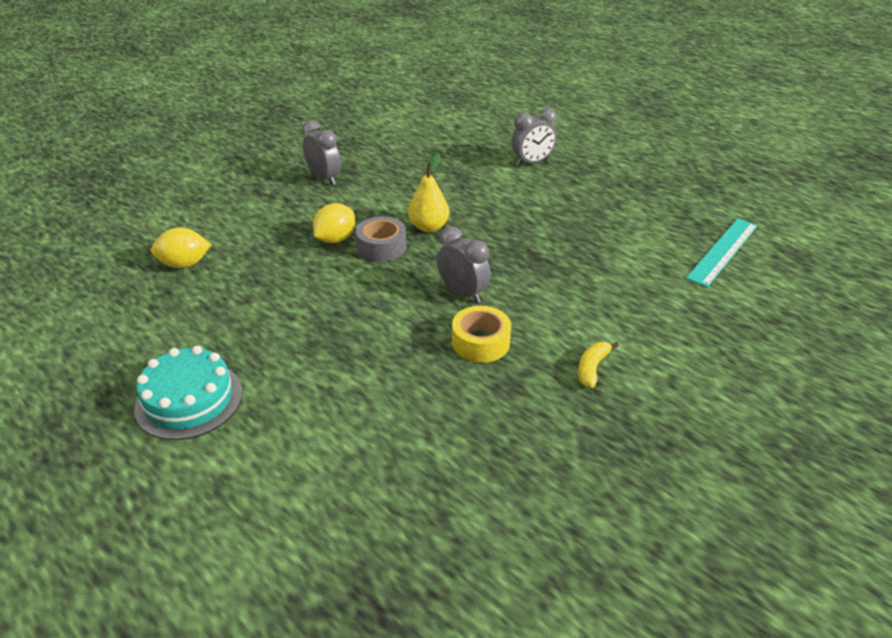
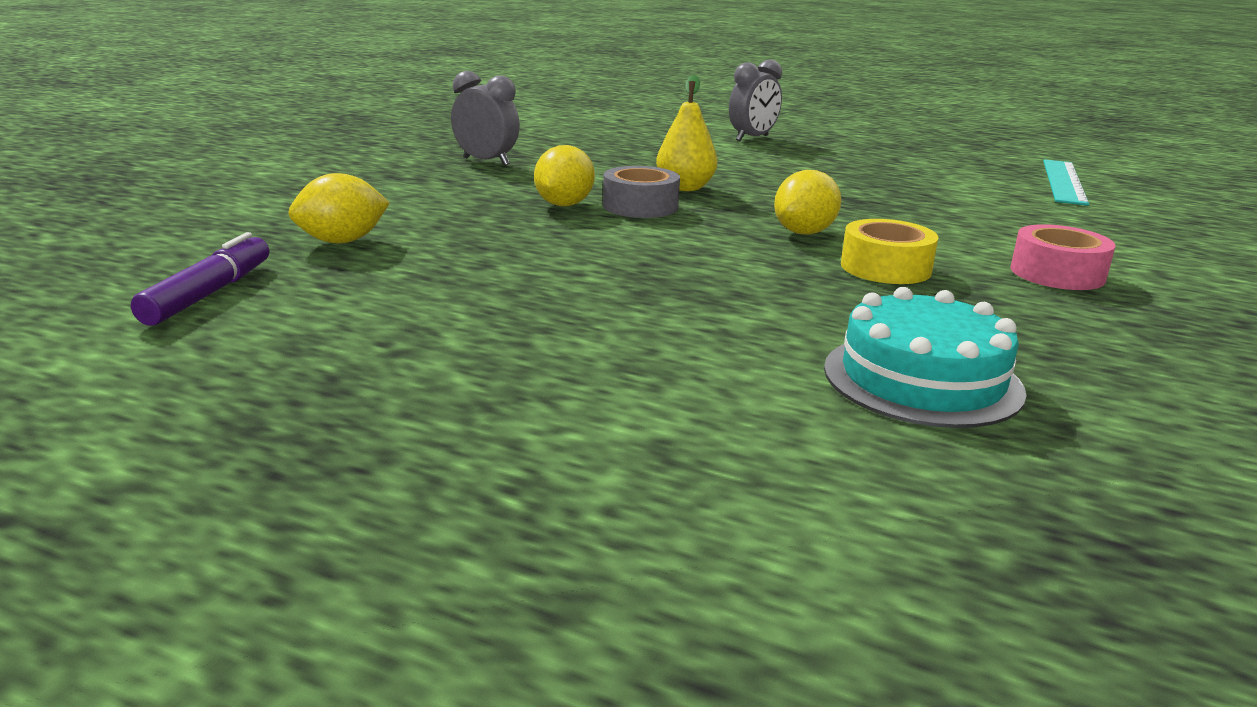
camera: 20 degrees left, 15 degrees down
(92, 307) = (209, 294): none -> purple marker
(189, 400) = (500, 367): turquoise cake -> turquoise cake (922, 379)
(463, 293) = (804, 232): grey clock -> yellow lemon
(592, 368) = (1057, 273): yellow banana -> pink tape

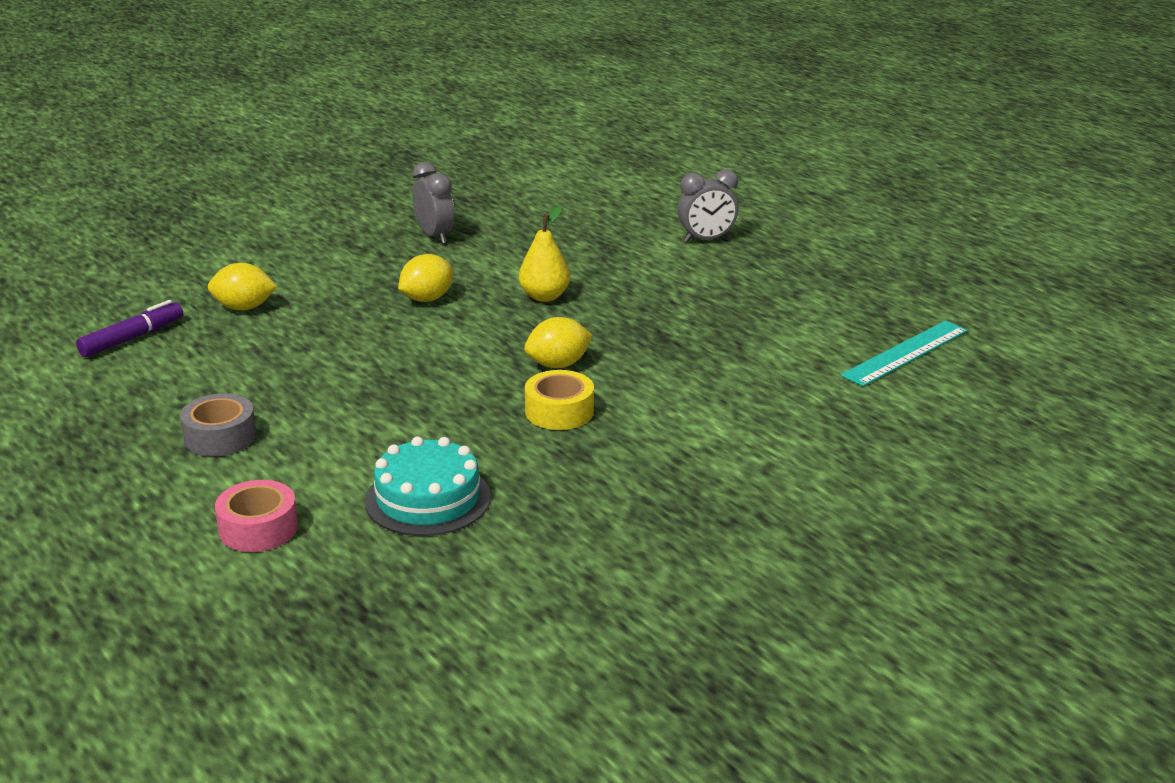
camera: 30 degrees right, 5 degrees up
(640, 206) = (479, 311): grey tape -> grey tape (220, 437)
(1057, 273) = (679, 447): pink tape -> pink tape (258, 528)

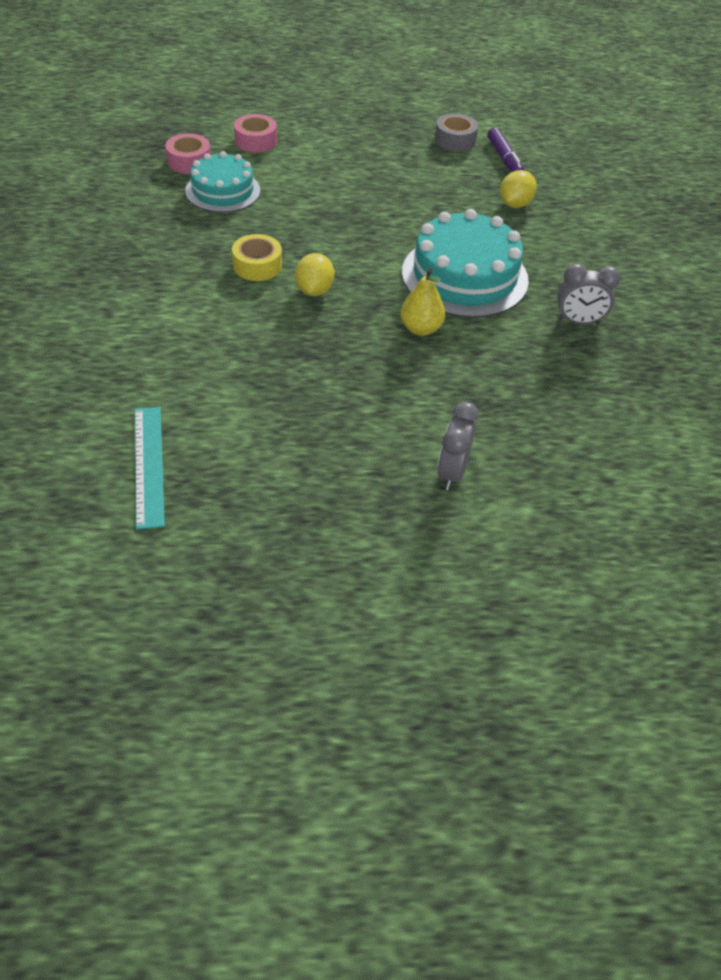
camera: 120 degrees right, 20 degrees up
(220, 437) = (355, 154): grey tape -> grey tape (455, 140)
(380, 560) = (189, 161): none -> pink tape
(427, 299) = (464, 276): yellow lemon -> turquoise cake

